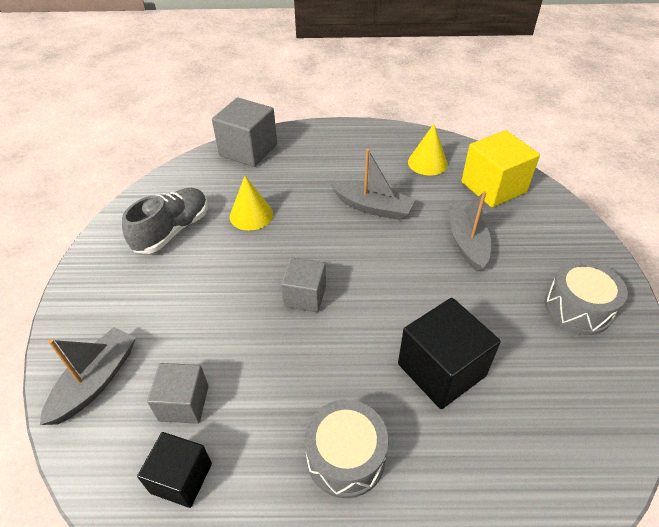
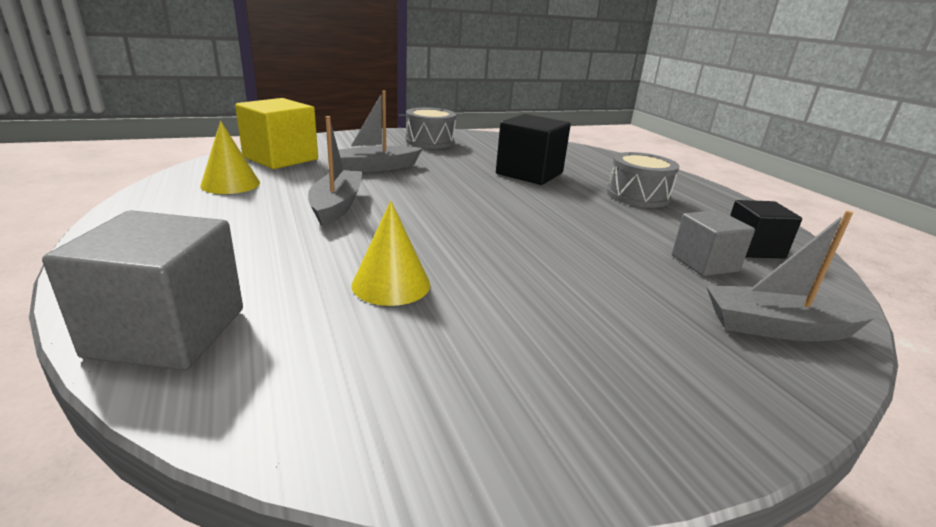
camera: 115 degrees left, 20 degrees down
(172, 230) = (478, 357): grey shoe -> none
(305, 296) = (511, 226): grey cube -> none

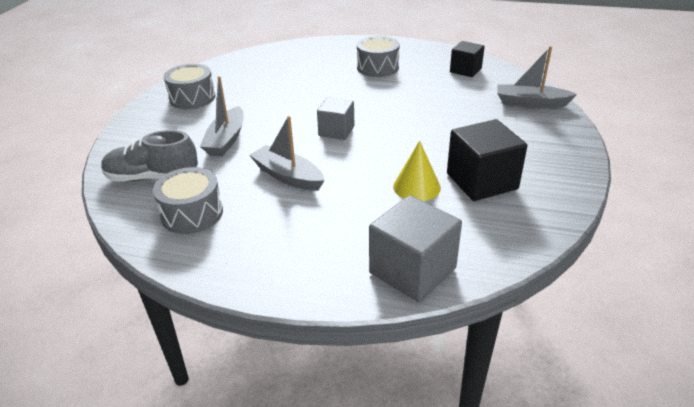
camera: 50 degrees left, 10 degrees up
(230, 184) = (192, 213): yellow cone -> grey drum
(281, 158) = (152, 177): yellow cube -> grey shoe
(529, 173) = (306, 85): black cube -> black cube (481, 181)
(704, 263) = (468, 90): grey cube -> grey cube (336, 131)
(778, 328) = (530, 103): grey boat -> grey boat turned 60 degrees clockwise

